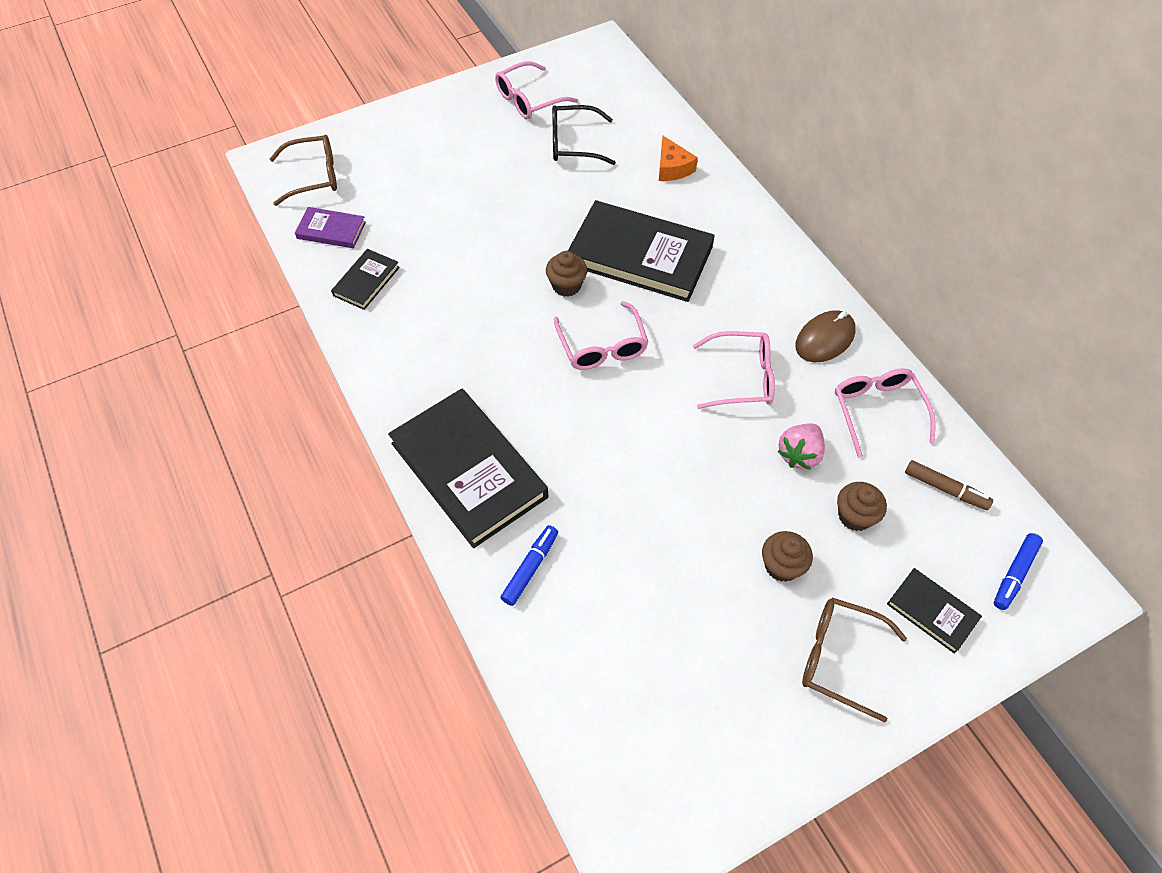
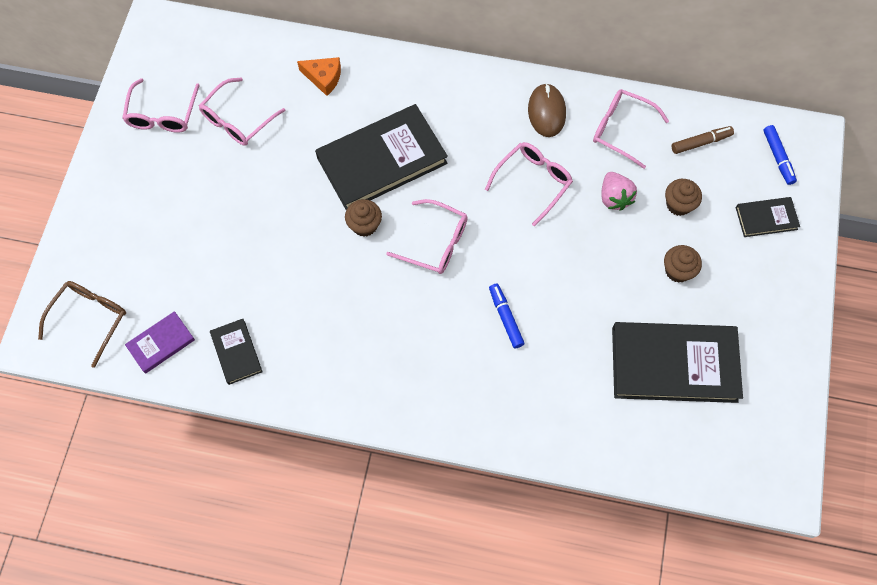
camera: 50 degrees left, 10 degrees up
(469, 470) = (461, 398): black book -> black book (674, 364)
(530, 568) = (564, 413): blue marker -> blue marker (505, 318)
(573, 143) = (238, 120): black glasses -> pink glasses
(839, 658) = (755, 289): brown glasses -> none

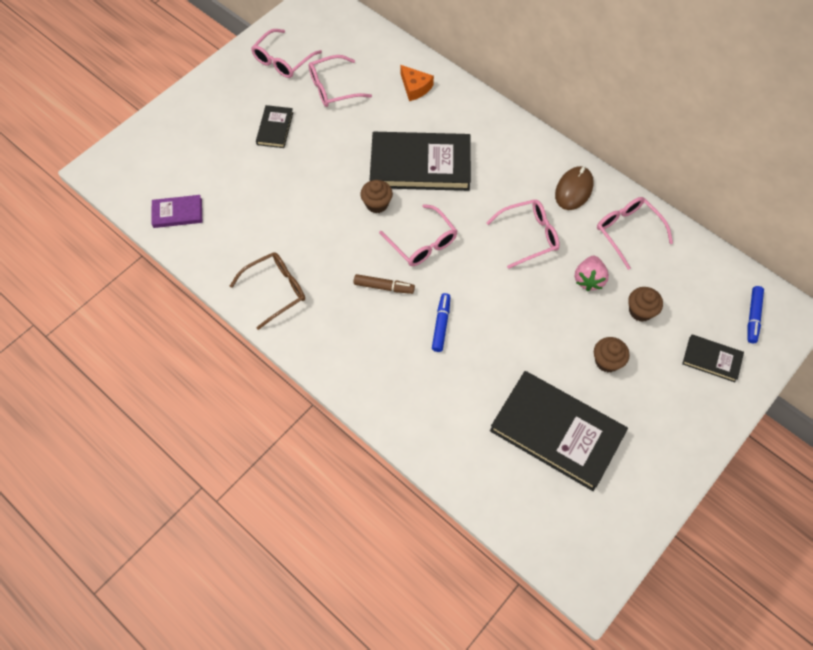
camera: 30 degrees right, 5 degrees down
(90, 319) = (142, 172): brown glasses -> brown glasses (275, 290)
(236, 352) = (225, 246): black book -> black book (275, 128)
(701, 142) = (691, 273): brown marker -> brown marker (384, 287)

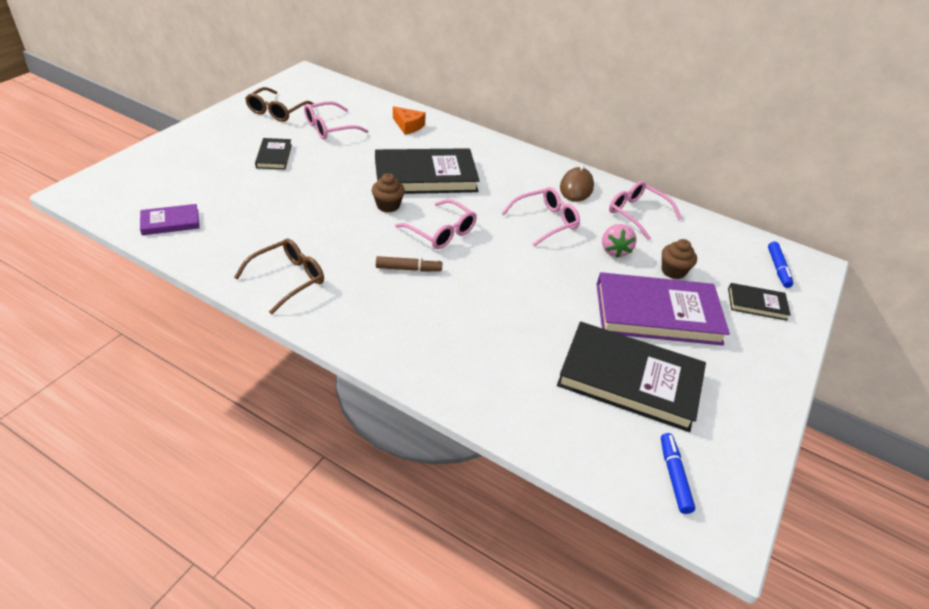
camera: 15 degrees left, 20 degrees down
(283, 60) = (277, 111): pink glasses -> brown glasses
(441, 325) = (477, 296): blue marker -> blue marker (674, 476)
(607, 361) = (657, 313): brown cupcake -> purple book

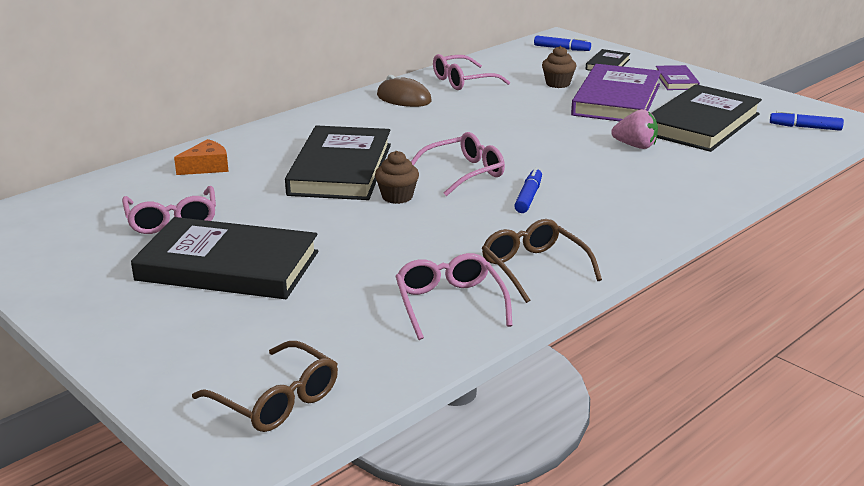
camera: 70 degrees left, 15 degrees down
(170, 222) = (375, 355): purple book -> purple book (676, 81)
(274, 156) = (228, 266): black book -> black book, size x2.09
(277, 111) = (85, 258): brown glasses -> brown glasses (276, 400)
(408, 269) = (528, 197): brown marker -> blue marker
(545, 221) = (462, 121): pink glasses -> pink glasses (449, 304)
(614, 250) = (520, 100): pink strawberry -> pink strawberry (635, 146)

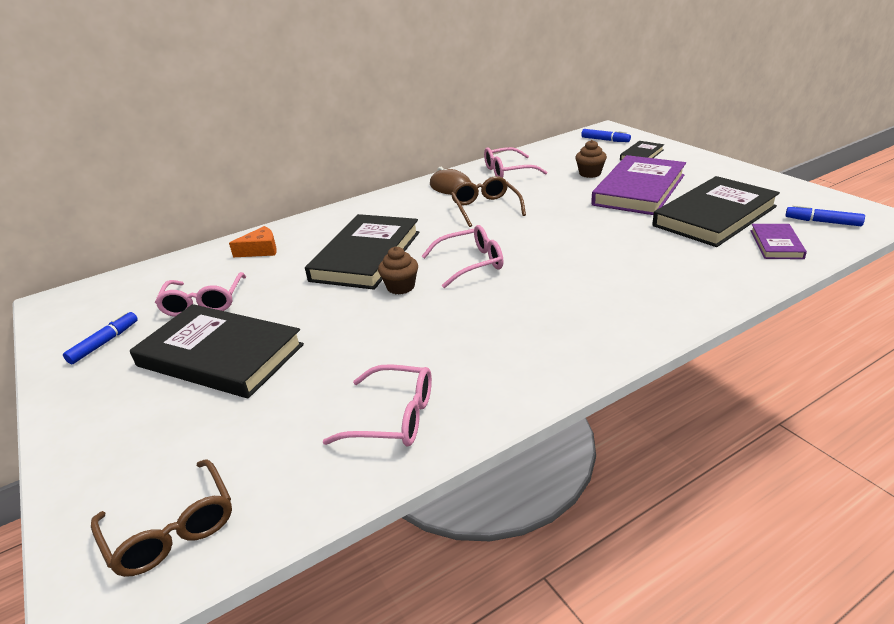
camera: 15 degrees right, 5 degrees up
(449, 304) = (394, 417): pink glasses -> pink glasses turned 105 degrees clockwise
(528, 197) = (520, 292): blue marker -> blue marker (104, 343)
(534, 268) = (494, 378): brown glasses -> brown glasses (485, 208)
(635, 146) = (642, 239): pink strawberry -> none
(676, 81) = (701, 171): purple book -> purple book (776, 244)

